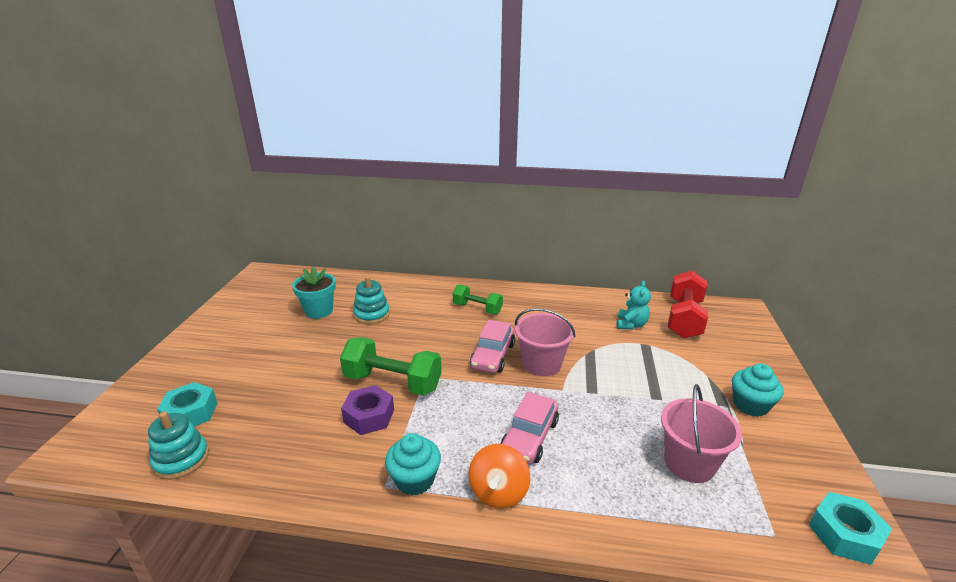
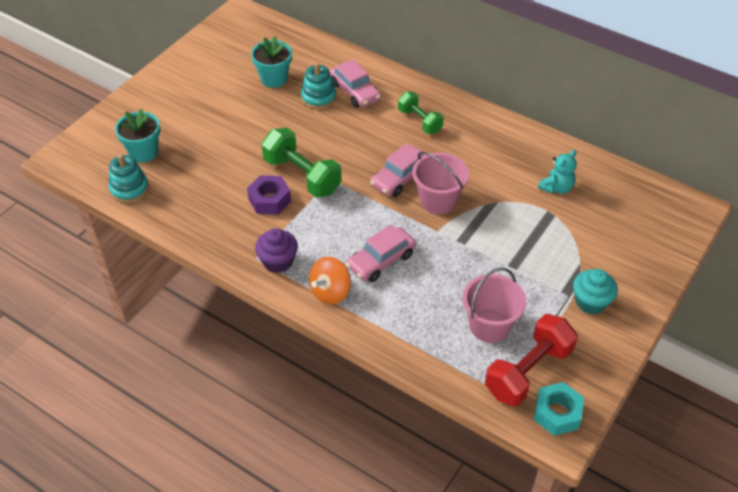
camera: 25 degrees right, 20 degrees up
(190, 413) = (144, 152): turquoise nut -> turquoise flower pot
(404, 302) = (355, 91): none -> pink car
(414, 479) = (278, 261): turquoise cupcake -> purple cupcake
(684, 319) = (618, 199): red dumbbell -> red dumbbell (528, 371)

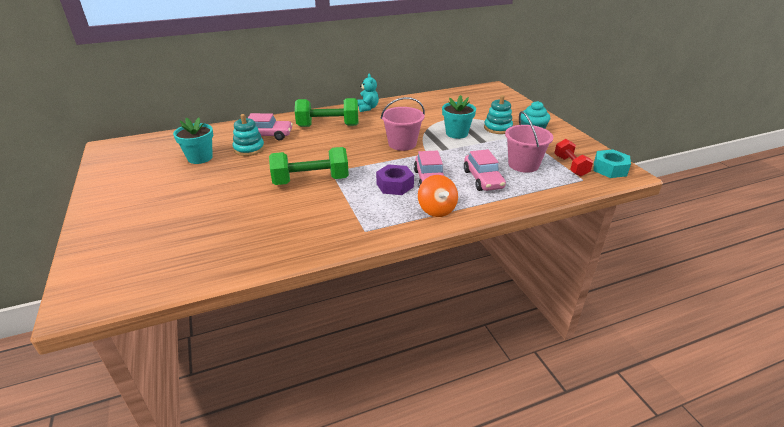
camera: 55 degrees left, 15 degrees down
(129, 189) = (193, 271): turquoise stacking toy -> turquoise stacking toy (497, 128)
(144, 152) = (164, 245): turquoise flower pot -> turquoise flower pot (456, 133)
(269, 200) = (314, 203): purple nut -> purple nut (395, 185)
(278, 261) = (380, 221): purple cupcake -> none
(400, 178) = (366, 148): pink car -> pink car (483, 179)
(420, 121) = (328, 126): green dumbbell -> green dumbbell, size x1.60
(528, 371) = (570, 166): red dumbbell -> red dumbbell, size x0.63
(556, 188) = (437, 110): turquoise teddy bear -> turquoise teddy bear (368, 108)

